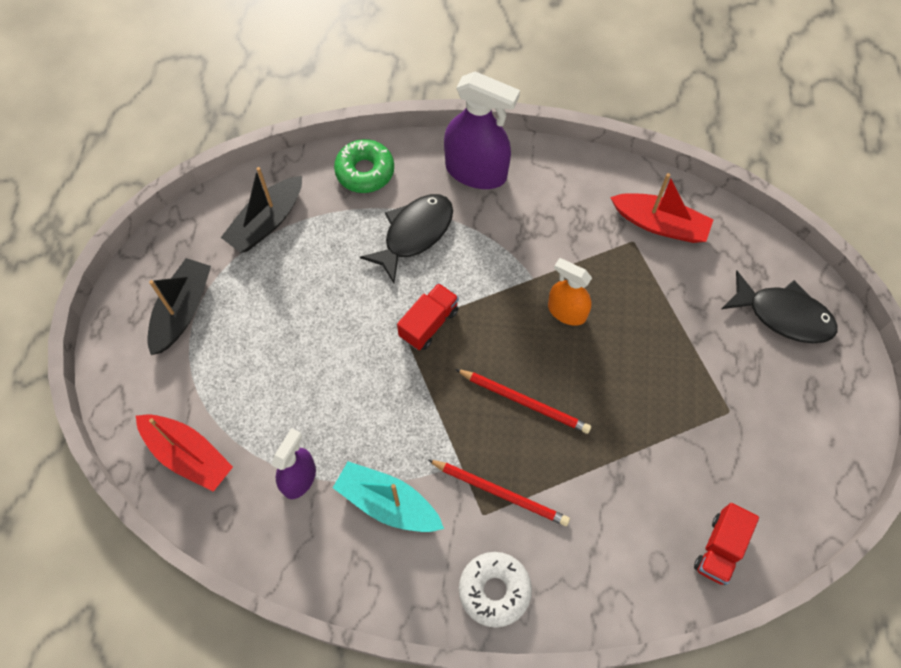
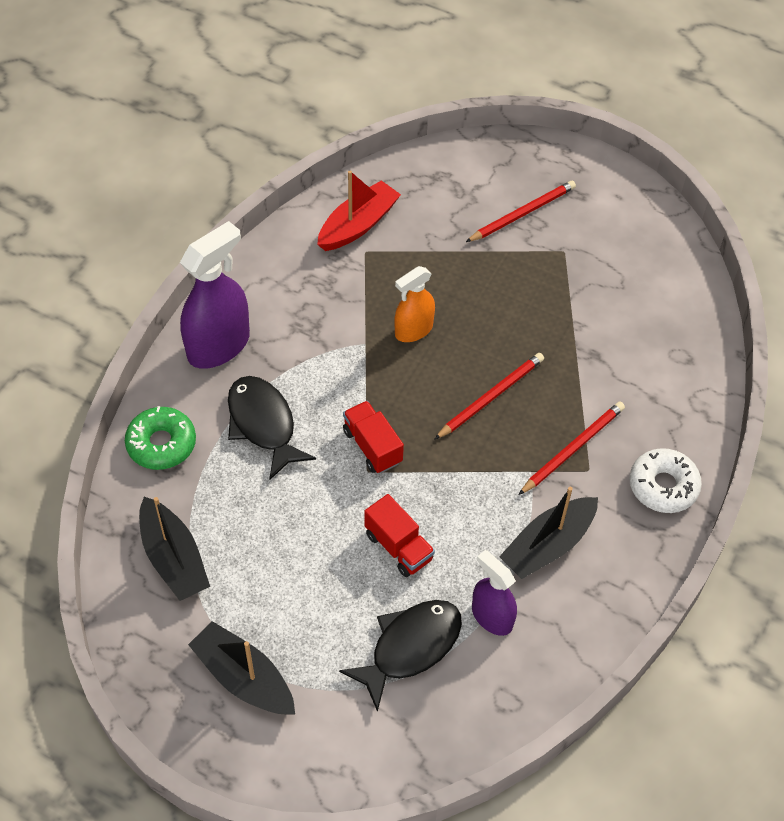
camera: 70 degrees left, 10 degrees down
(188, 455) = (423, 718): red boat -> none
(388, 503) = (548, 545): turquoise boat -> black boat
(720, 549) = (682, 308): red truck -> red truck (398, 547)
(755, 358) = (522, 213): none -> red pencil
(783, 315) = (491, 178): black fish -> black fish (410, 648)

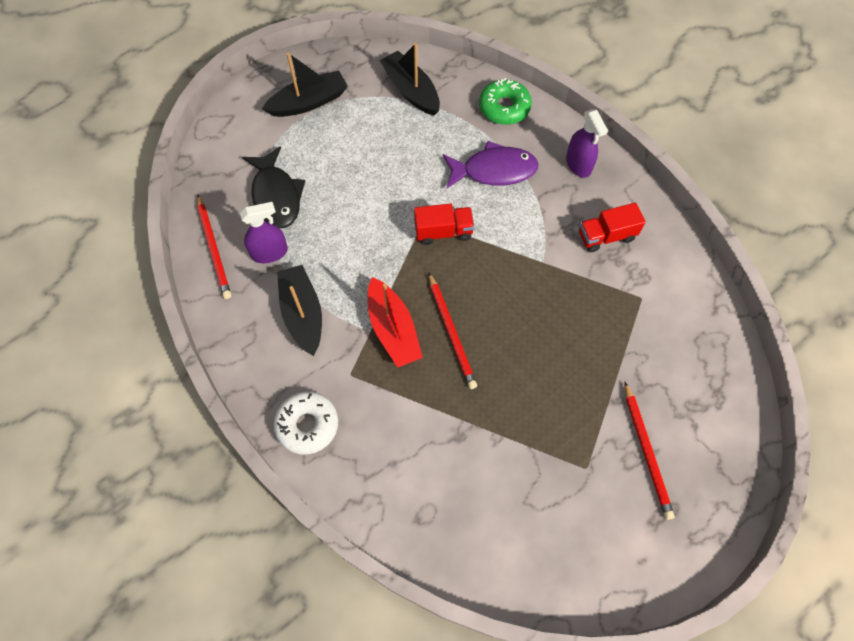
camera: 115 degrees right, 10 degrees up
(174, 558) = (411, 90): black boat -> black boat turned 60 degrees clockwise
(218, 346) = (578, 164): purple spray bottle -> purple spray bottle, size x0.60
(263, 424) = (494, 170): black fish -> purple fish
(358, 225) = (674, 303): red boat -> red boat (393, 329)
(398, 547) = (353, 217): red truck -> red truck (606, 236)
(413, 330) = (542, 302): orange spray bottle -> none
(573, 448) = (375, 372): red pencil -> red pencil (214, 248)

